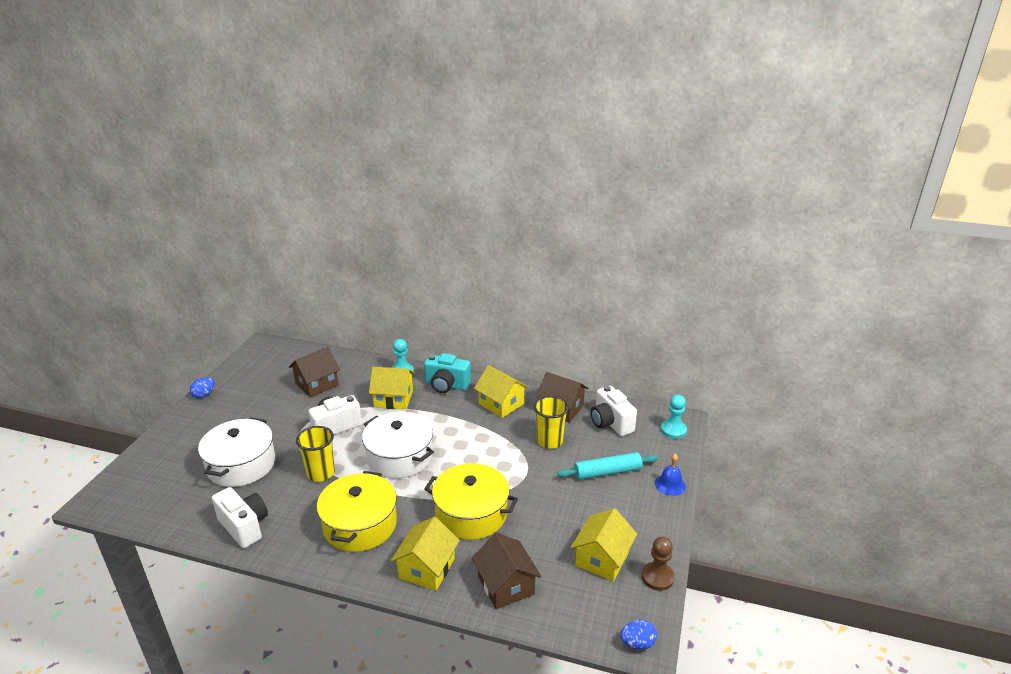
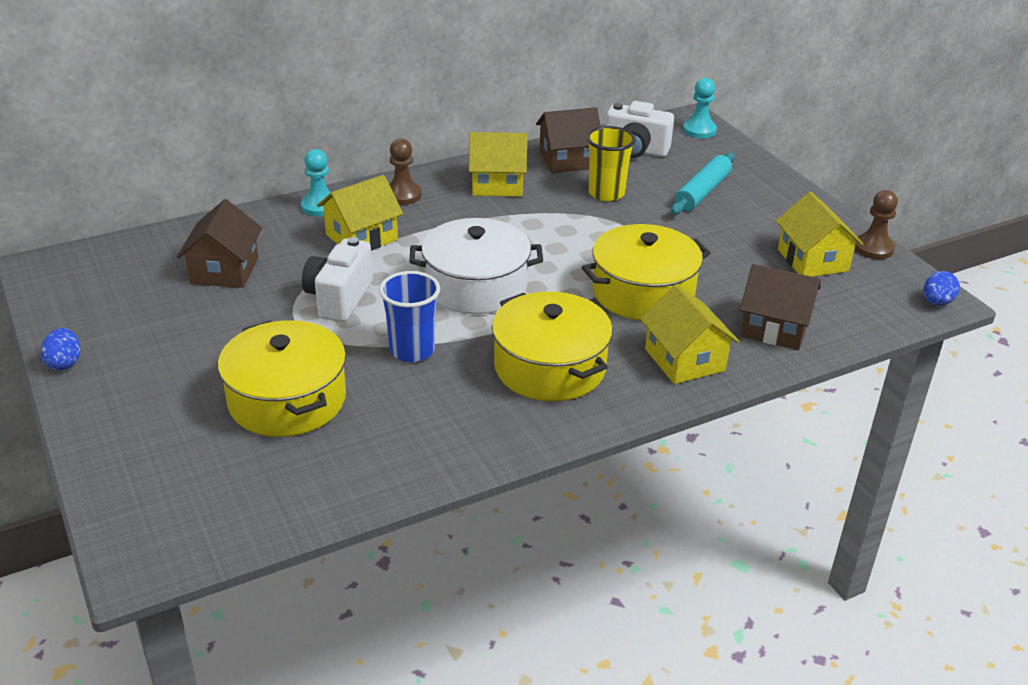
camera: 45 degrees left, 5 degrees up
(241, 464) = (287, 400): white pot -> yellow pot
(244, 526) = (418, 450): white camera -> none
(321, 473) = (412, 350): yellow cup -> blue cup
(446, 385) = (402, 195): turquoise camera -> brown pawn
(670, 485) = (768, 175): blue bell -> none

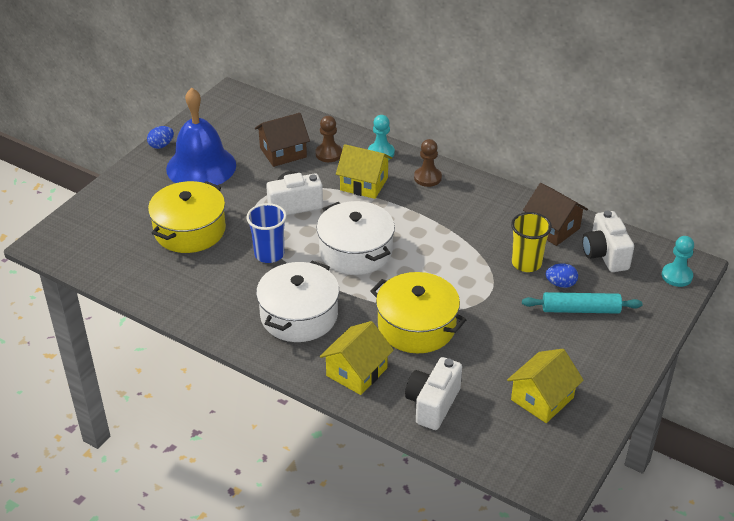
camera: 60 degrees right, 5 degrees up
(163, 344) = (201, 167): none -> blue bell
(497, 184) = (484, 210): yellow house -> none
(549, 367) = (299, 315): yellow pot -> white pot
(774, 328) = (432, 404): brown house -> white camera
(873, 248) = (595, 429): brown pawn -> brown pawn (328, 154)
(936, 302) = (549, 486): blue egg -> blue egg (560, 284)

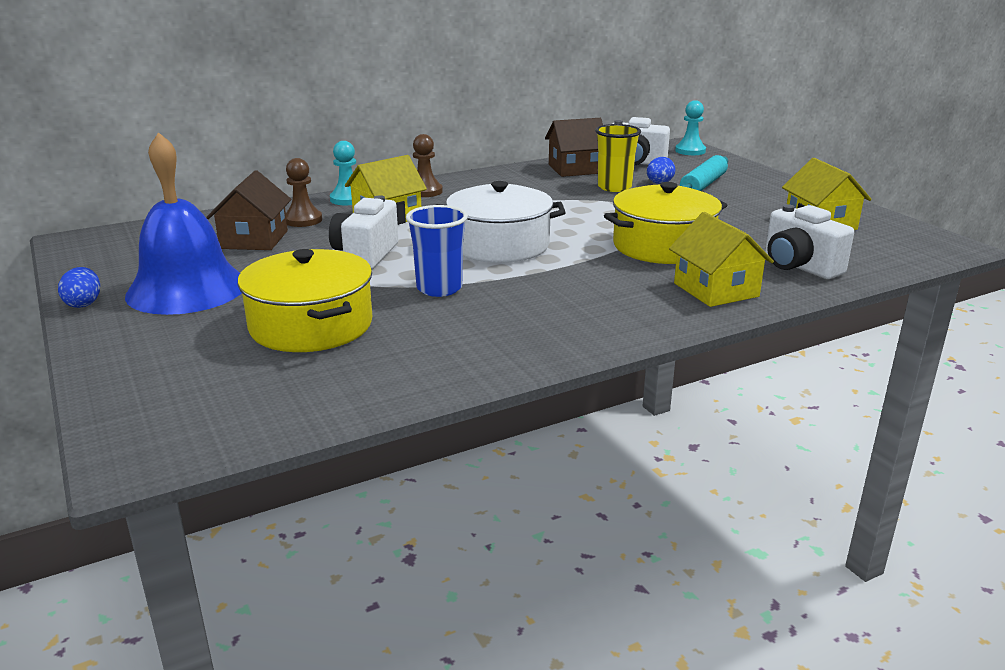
camera: 60 degrees left, 15 degrees down
(299, 315) = (580, 297): white pot -> none

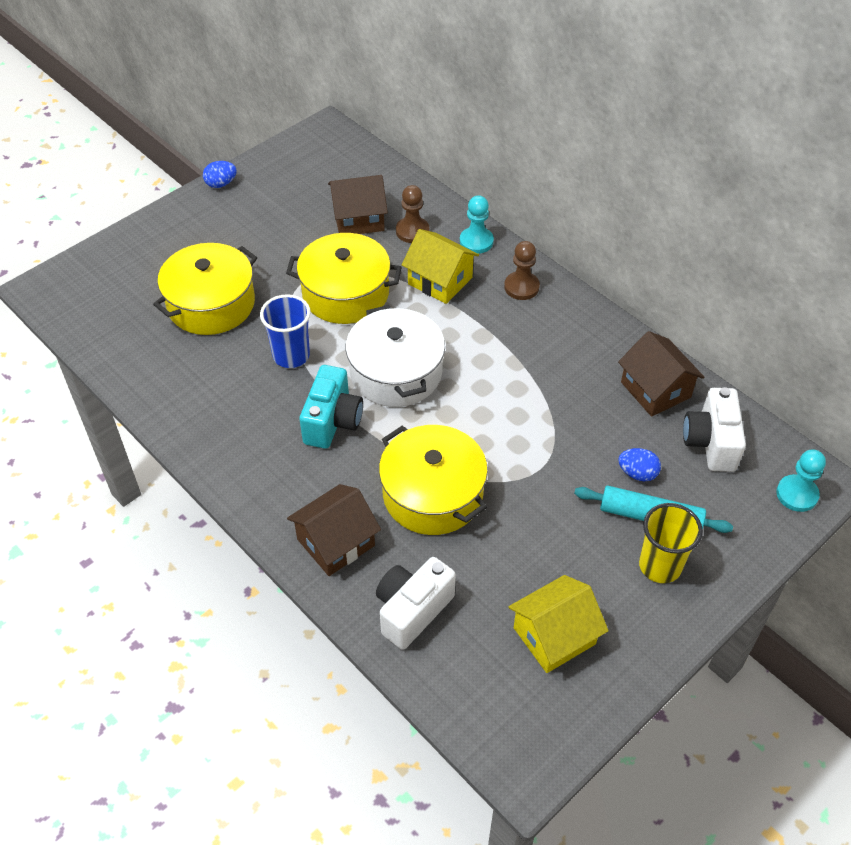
camera: 75 degrees right, 25 degrees up
(187, 289) = (256, 221): blue bell -> none
(365, 255) = (345, 293): white camera -> yellow pot
(551, 277) = (332, 421): none -> turquoise camera
(614, 187) = (603, 434): yellow cup -> yellow cup (660, 566)
(716, 290) = (336, 542): yellow house -> brown house

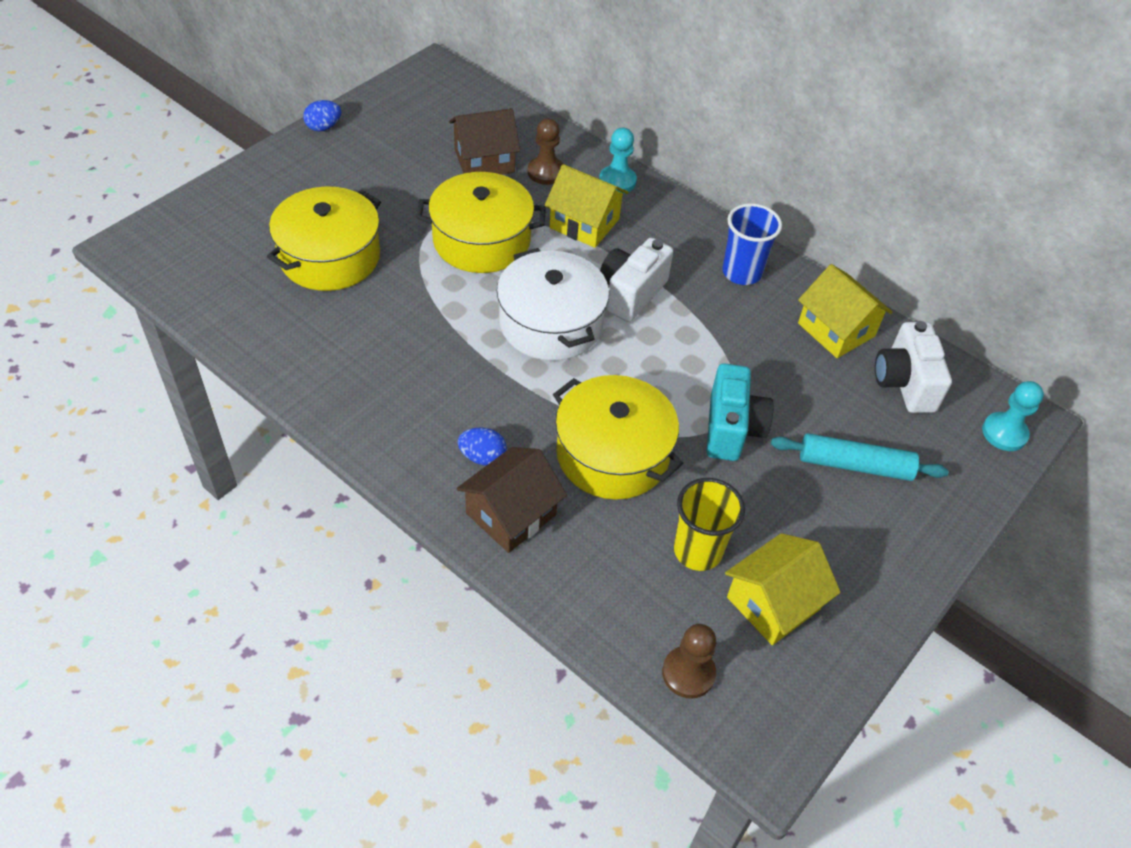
camera: 10 degrees left, 0 degrees up
(291, 355) = (429, 309): blue cup -> blue cup (741, 272)
(332, 421) = (487, 380): turquoise camera -> turquoise camera (732, 429)
(412, 610) = (610, 585): white camera -> white camera (631, 293)
(521, 287) = (674, 227): brown pawn -> brown pawn (688, 673)
(637, 473) = (832, 419): blue egg -> blue egg (482, 457)
(655, 389) = (836, 330): brown house -> yellow house
(660, 566) = (874, 518): yellow cup -> yellow cup (697, 551)

